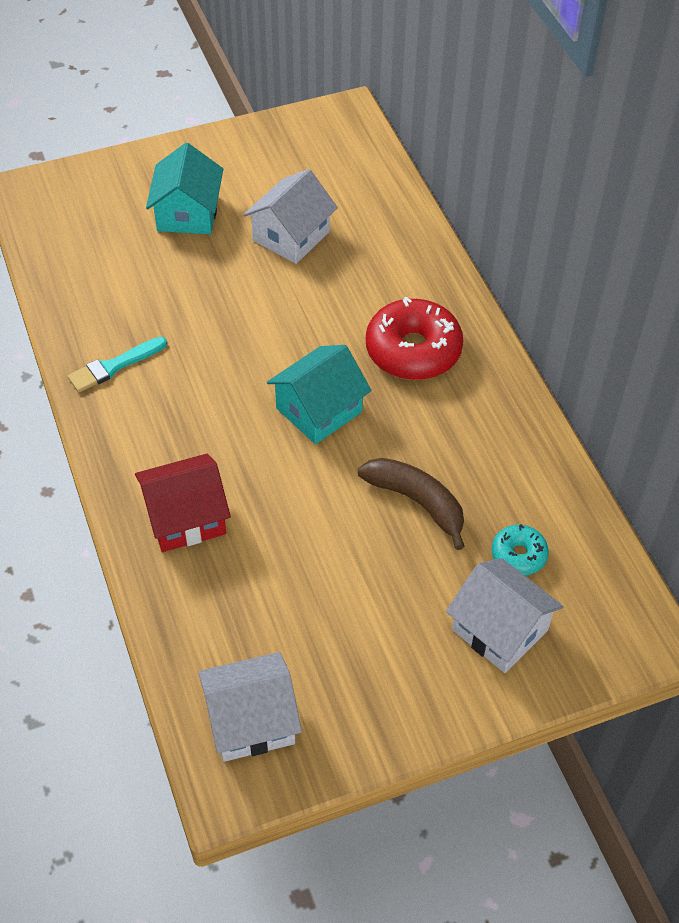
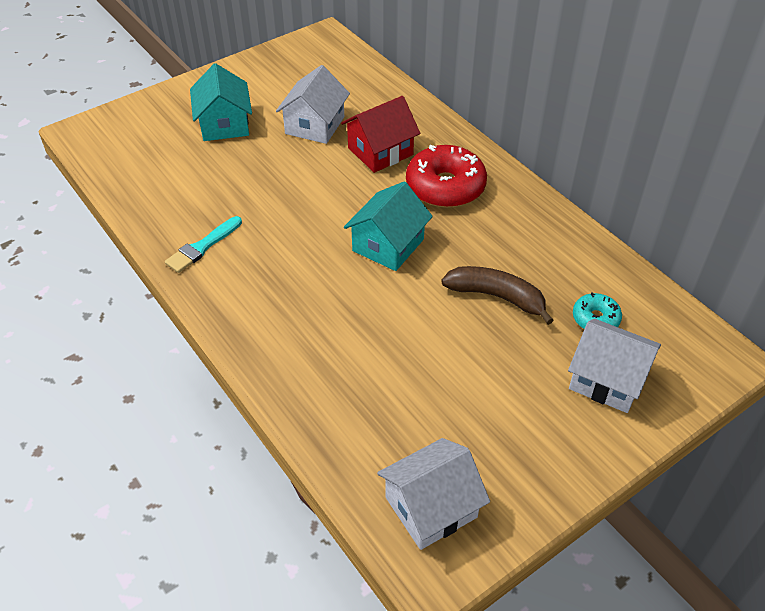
camera: 15 degrees left, 5 degrees down
(185, 517) = (308, 352): red house -> red house (380, 151)

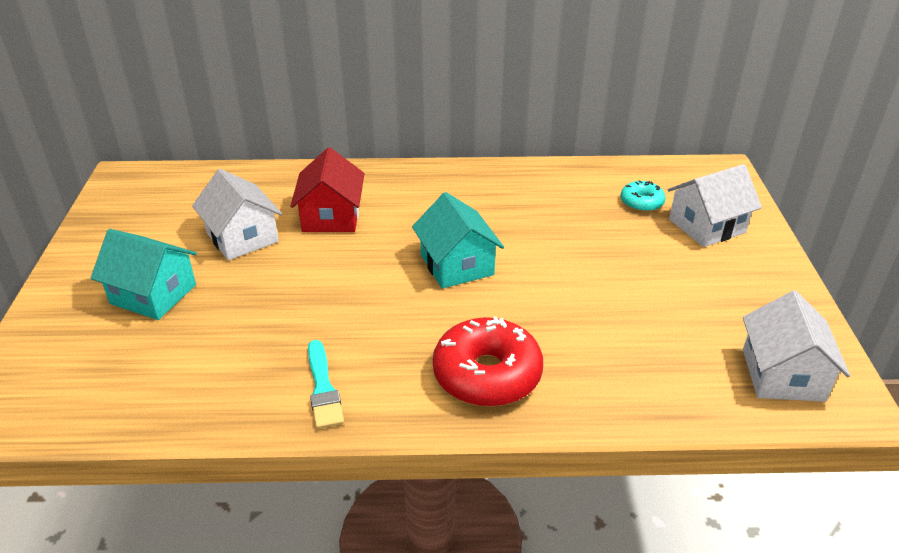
camera: 55 degrees left, 10 degrees down
(445, 187) = (420, 204): red donut -> red donut (487, 374)
(497, 297) = (576, 236): brown banana -> none

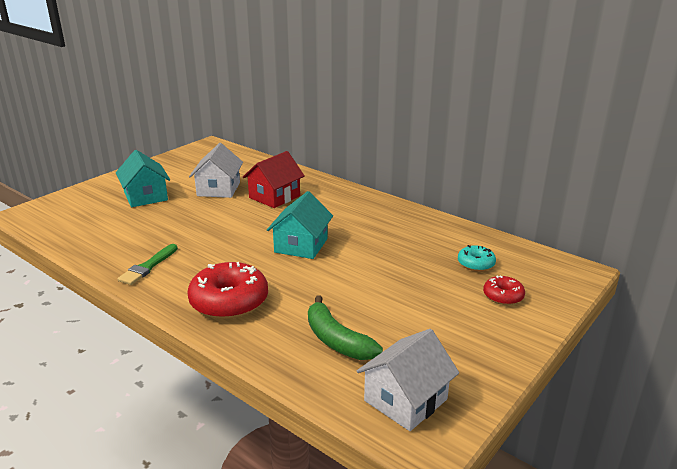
camera: 40 degrees right, 10 degrees down
(323, 388) = (148, 267): turquoise brush -> green brush
(650, 353) = (337, 340): none -> green banana
(707, 226) = (503, 296): white house -> red donut

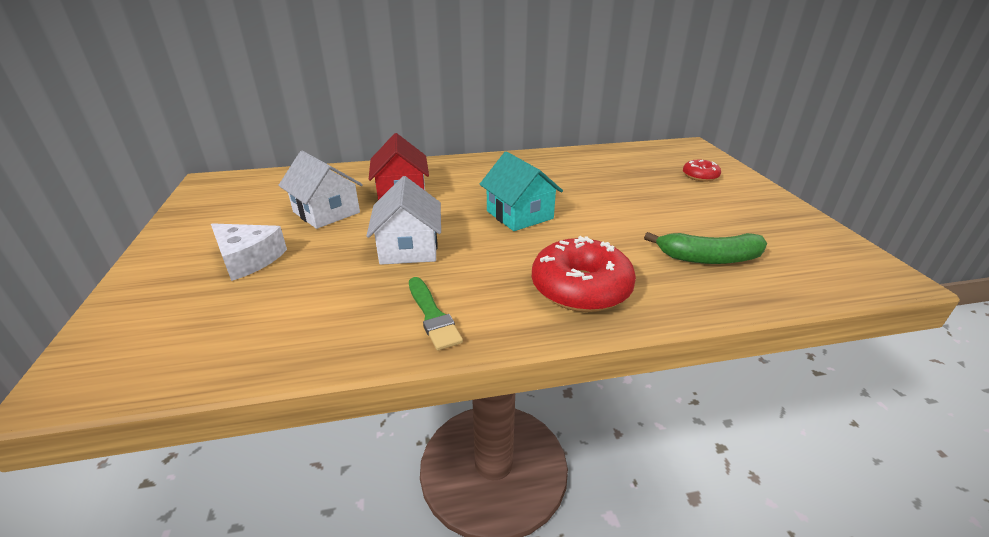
camera: 50 degrees left, 5 degrees up
(146, 196) = (248, 259): turquoise house -> white cheese
(405, 400) = (822, 262): white house -> white house (409, 248)
(476, 264) = (644, 167): turquoise donut -> none

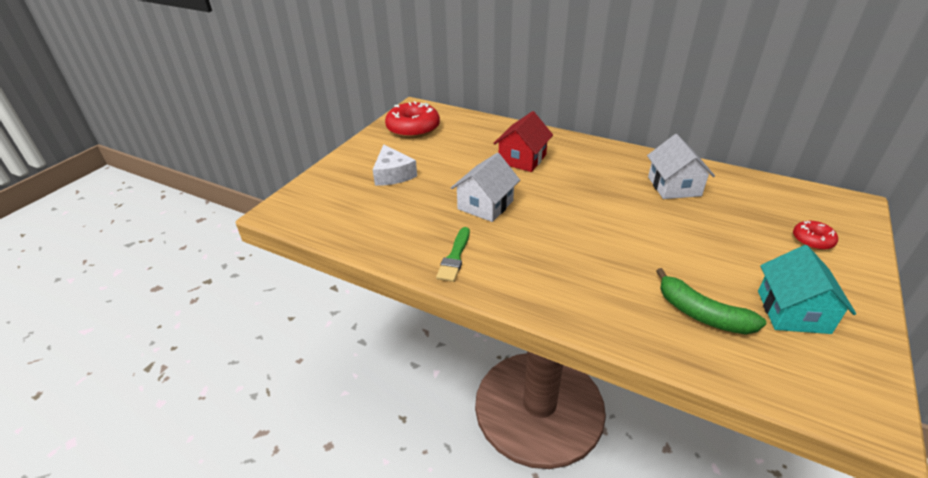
camera: 40 degrees right, 5 degrees up
(326, 212) = (461, 157): white house -> white house (674, 186)
(519, 215) = (588, 211): turquoise house -> turquoise house (793, 312)
(580, 288) = (566, 285): red donut -> red donut (413, 128)

